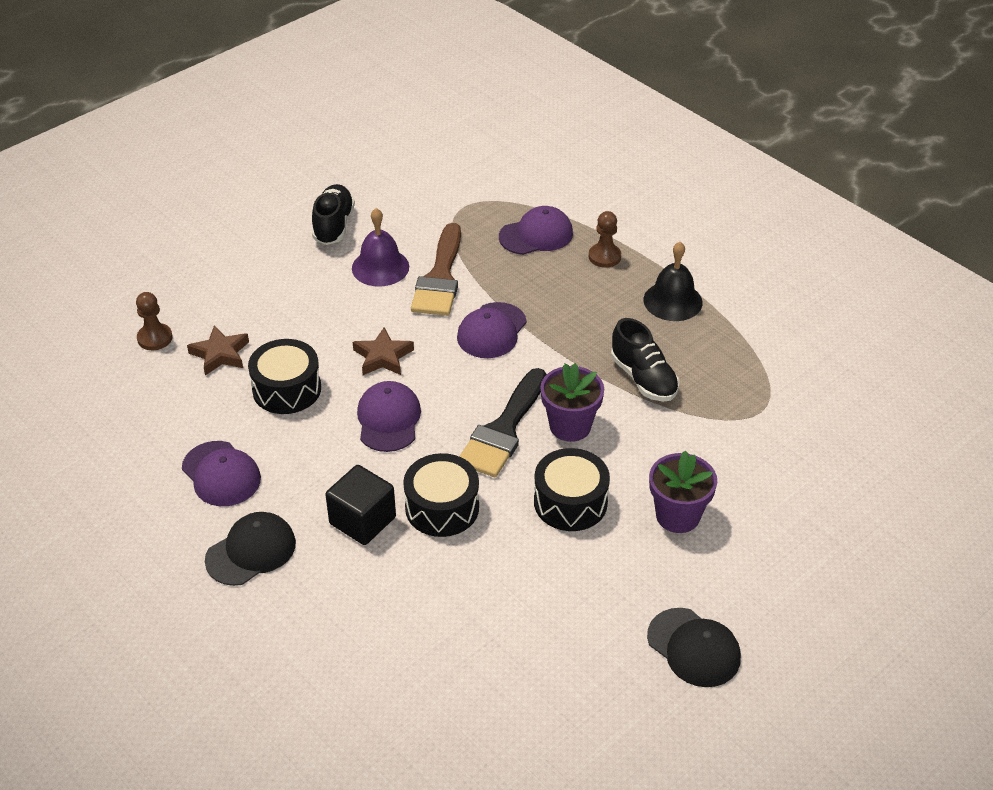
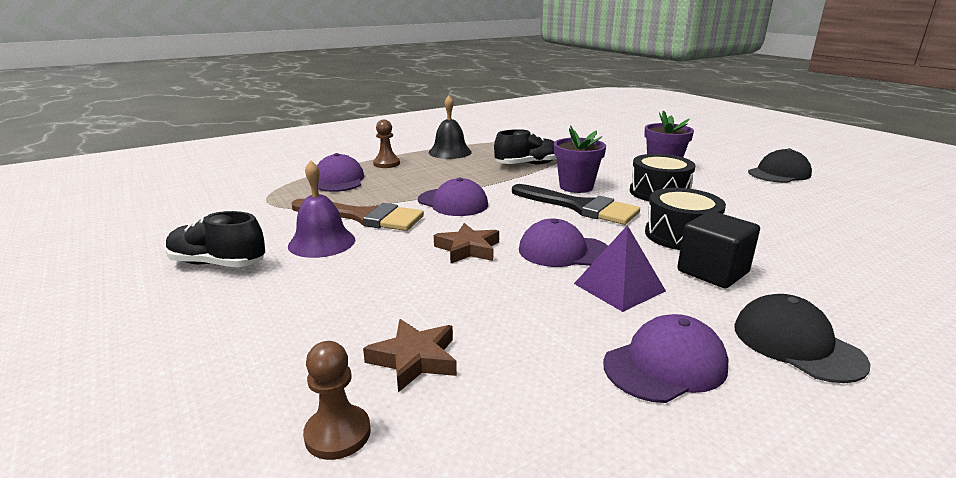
camera: 80 degrees left, 20 degrees down
(287, 389) = (504, 307): black drum -> none
(326, 455) = (619, 287): none -> purple pyramid

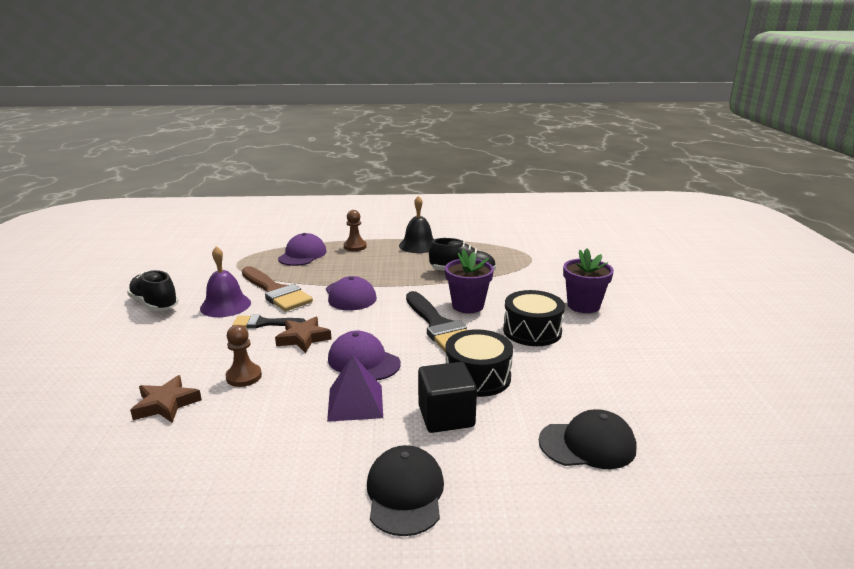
camera: 30 degrees right, 0 degrees up
(338, 434) = (80, 430): brown pawn -> brown pawn (244, 376)
(399, 247) = (264, 323): none -> black brush
(665, 365) = (292, 467): purple cap -> none
(779, 173) = (700, 343): black cap -> black cap (587, 444)

